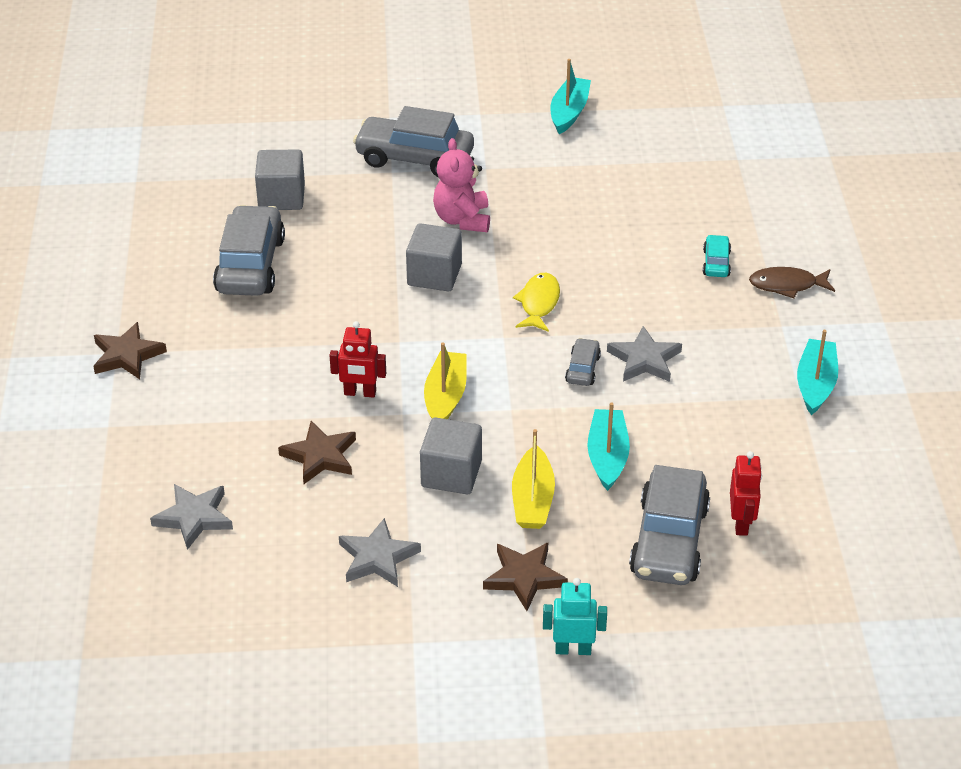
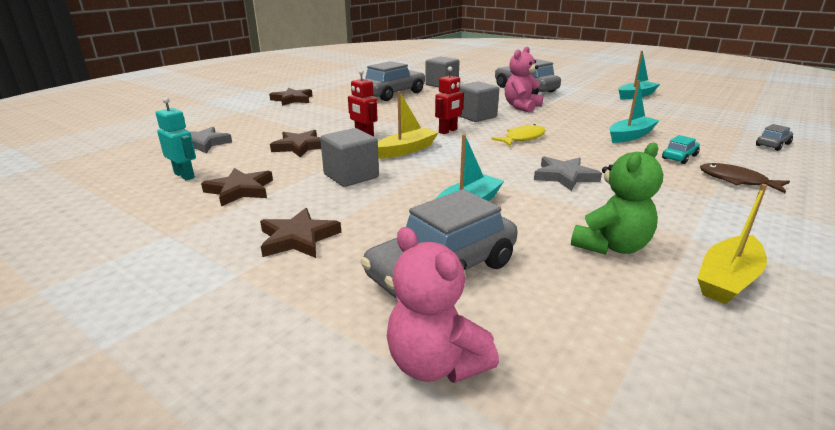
camera: 40 degrees right, 15 degrees down
(377, 557) = (240, 190): grey star -> brown star
(533, 500) = (378, 205): yellow boat -> yellow boat (727, 279)
(573, 649) = (245, 299): turquoise robot -> turquoise robot (184, 175)
(582, 369) = (512, 167): grey car -> grey car (772, 145)
(741, 523) = (529, 290): red robot -> red robot (448, 131)
(744, 613) = (436, 363): none -> pink teddy bear
(756, 442) = (611, 246): none -> green teddy bear
(815, 384) = (716, 235): turquoise boat -> turquoise boat (630, 136)

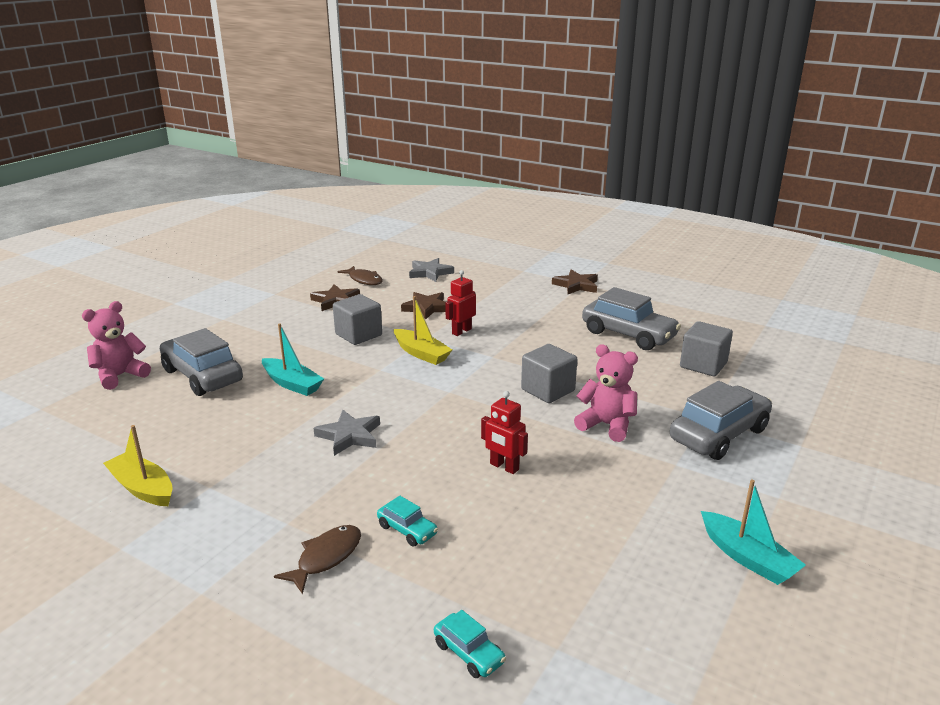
camera: 85 degrees right, 0 degrees up
(184, 175) = (364, 280): turquoise robot -> brown fish
(298, 238) = (259, 329): brown star -> none
(448, 131) = (484, 373): red robot -> red robot (504, 467)
(522, 138) = (466, 418): yellow fish -> none
(611, 246) = (208, 443): green teddy bear -> none
(630, 136) = (489, 504): turquoise boat -> none
(772, 145) = (469, 653): grey car -> turquoise car

